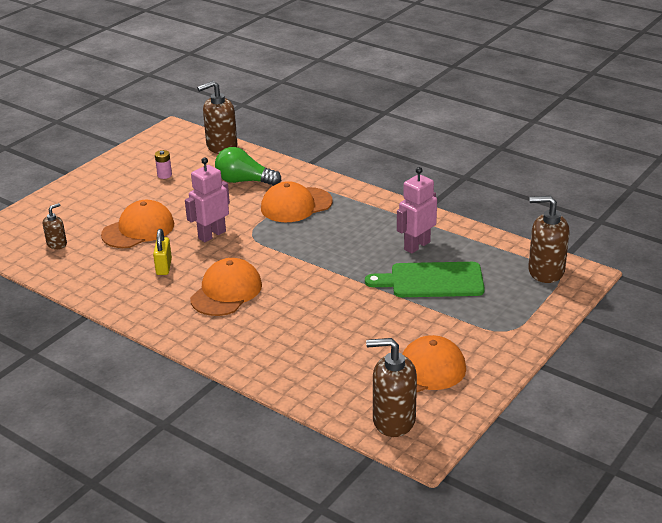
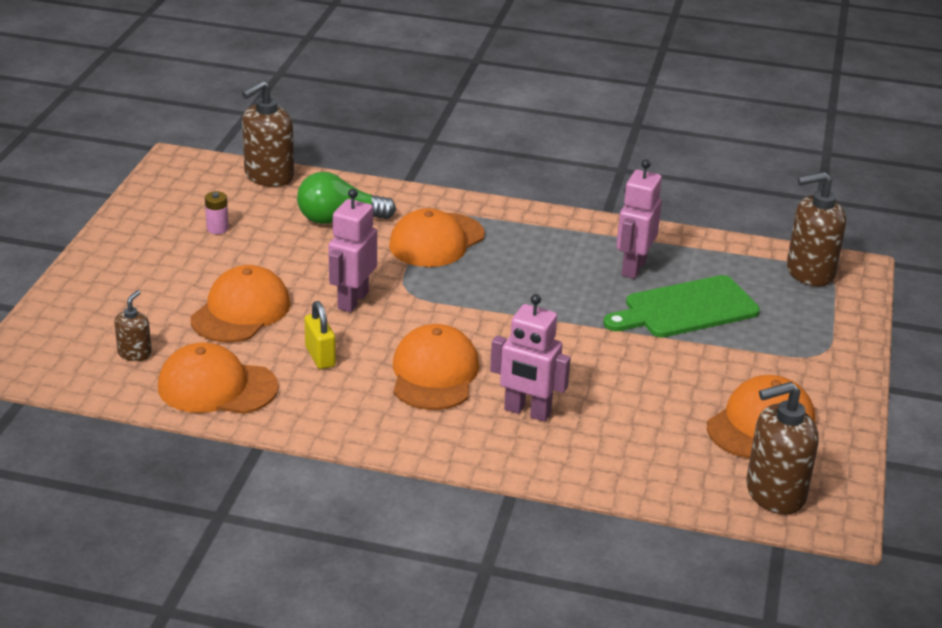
camera: 25 degrees left, 0 degrees up
(88, 274) = (217, 387): none -> orange cap
(266, 329) = (527, 412): none -> pink robot

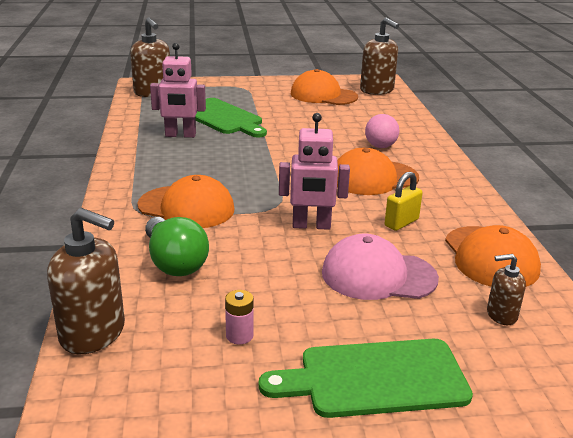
camera: 110 degrees left, 5 degrees down
(124, 269) = (375, 378): none -> green cutting board
(241, 311) = (378, 275): orange cap -> pink cap
(527, 412) = (380, 146): pink robot -> pink ball

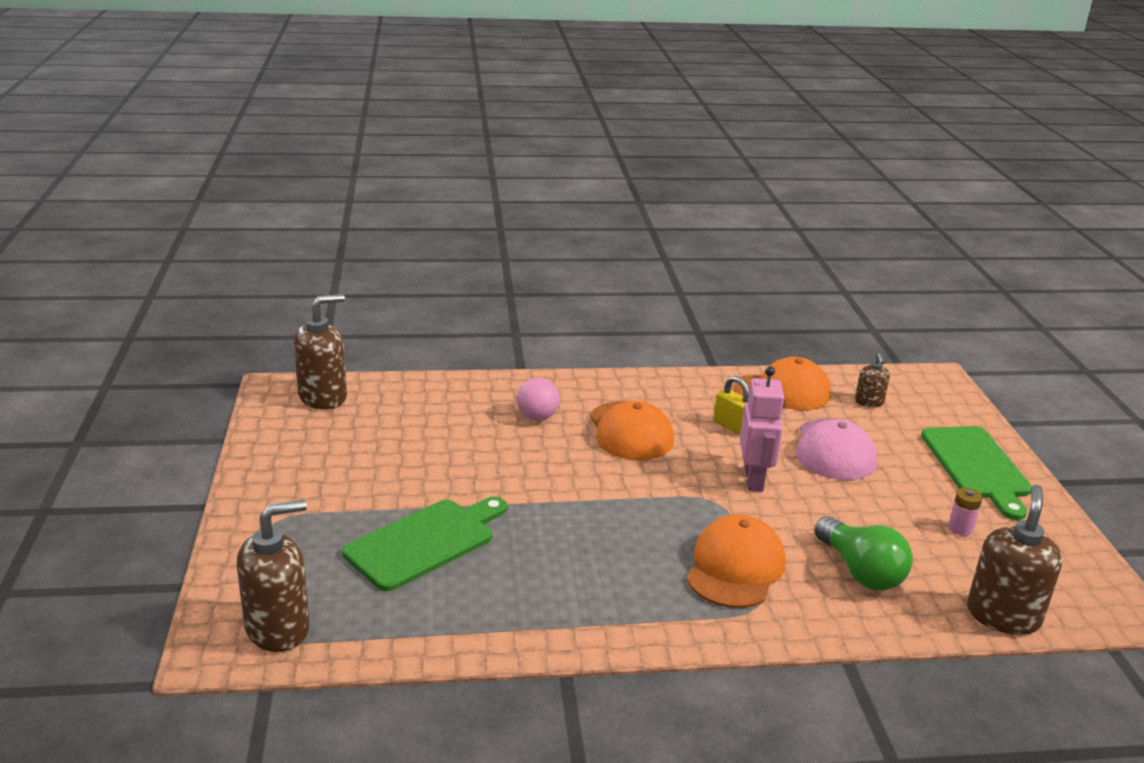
camera: 90 degrees left, 0 degrees up
(174, 262) = (860, 571): green light bulb -> green light bulb turned 90 degrees clockwise
(180, 135) = (499, 583): pink robot -> none
(323, 95) = (336, 443): orange cap -> none

